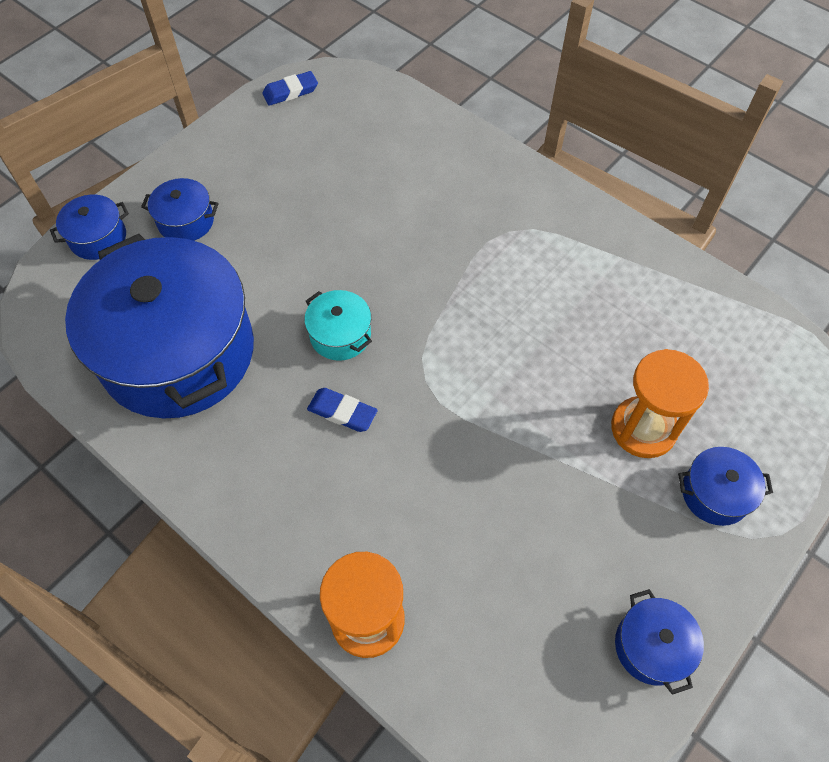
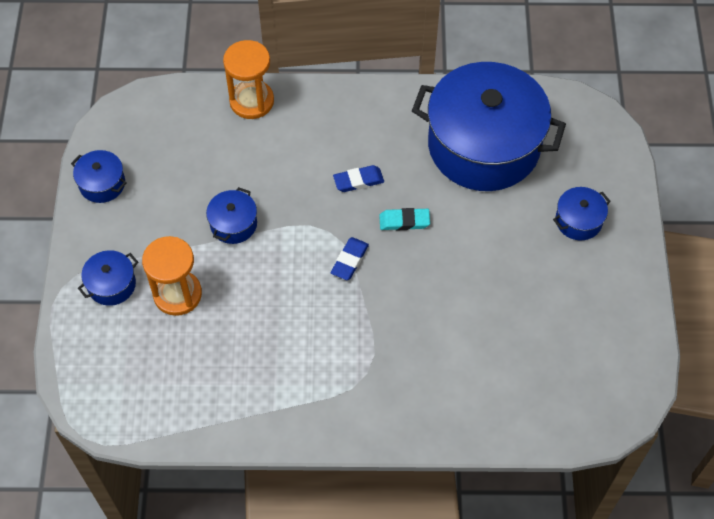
camera: 140 degrees right, 0 degrees up
(98, 238) = (615, 171): blue pot -> blue pot (233, 224)
(290, 92) = (637, 374): blue eraser -> blue eraser (350, 260)
(340, 335) = (404, 221): turquoise pot -> turquoise eraser

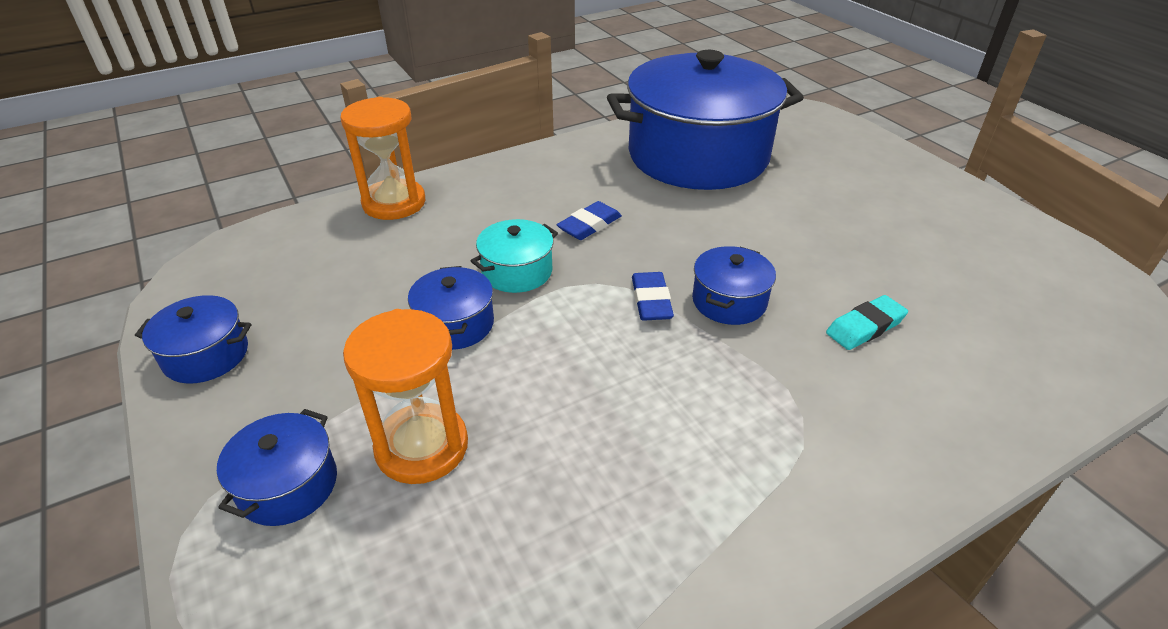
camera: 30 degrees left, 20 degrees down
(290, 200) = (517, 271): none -> turquoise pot
(404, 221) = (680, 240): turquoise eraser -> turquoise eraser (865, 327)
(578, 220) = (857, 176): blue pot -> blue pot (729, 301)

